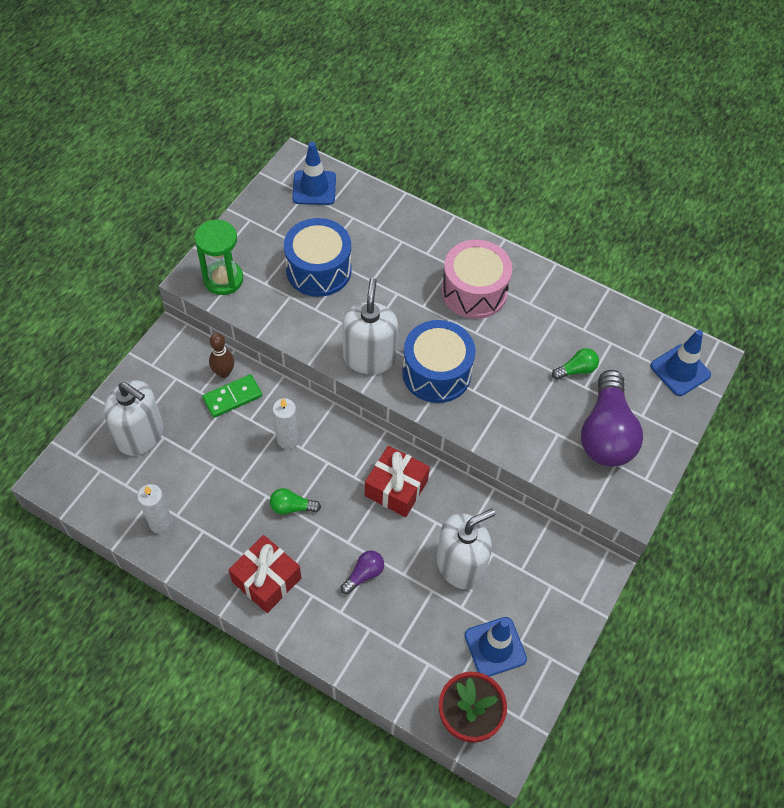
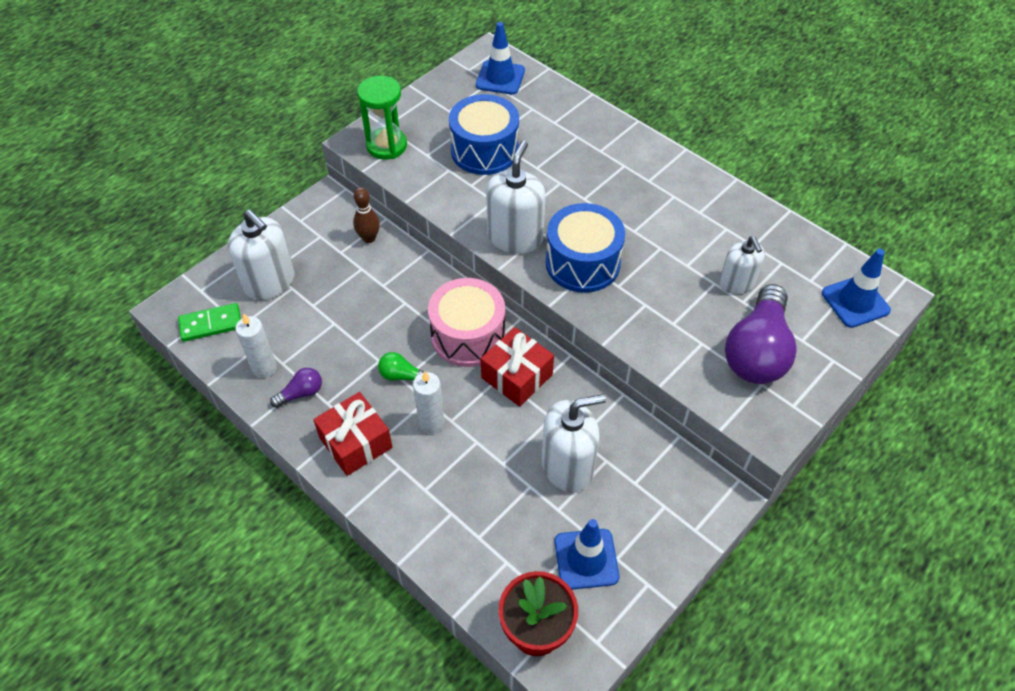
camera: 15 degrees right, 5 degrees down
(232, 397) = (371, 262): green domino -> green domino (211, 324)
(288, 439) = (416, 310): white candle -> white candle (431, 423)
(364, 574) = (460, 456): purple light bulb -> purple light bulb (301, 393)
(474, 291) = (642, 192): pink drum -> pink drum (468, 336)
(576, 370) = (736, 283): green light bulb -> white soap dispenser

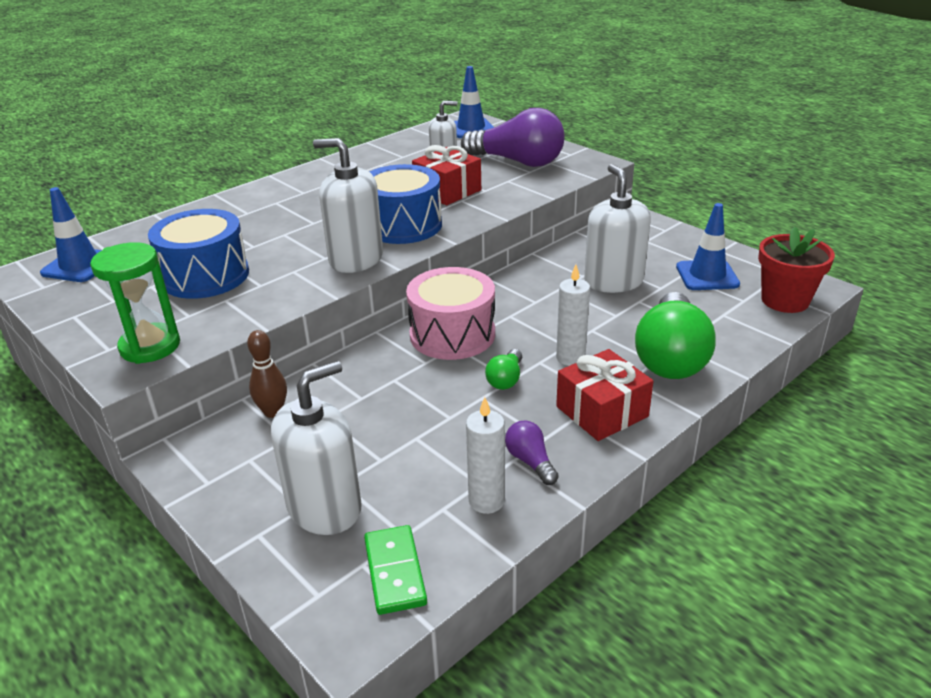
camera: 85 degrees left, 20 degrees down
(431, 503) = (671, 357): none -> green light bulb
(517, 376) = (509, 305): red gift -> red gift (447, 191)

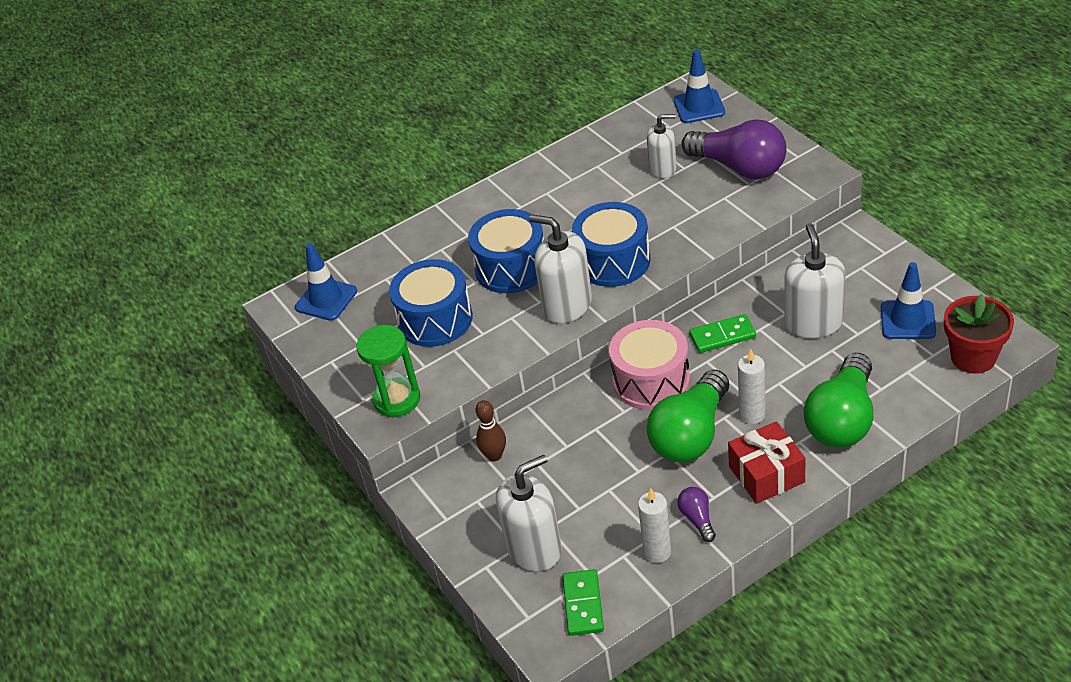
camera: 15 degrees right, 10 degrees up
(293, 234) = (511, 267): none -> blue drum
(447, 191) = (661, 211): red gift -> none
(506, 379) = (691, 434): green light bulb -> green light bulb, size x2.25
(522, 295) = (722, 336): none -> green domino

